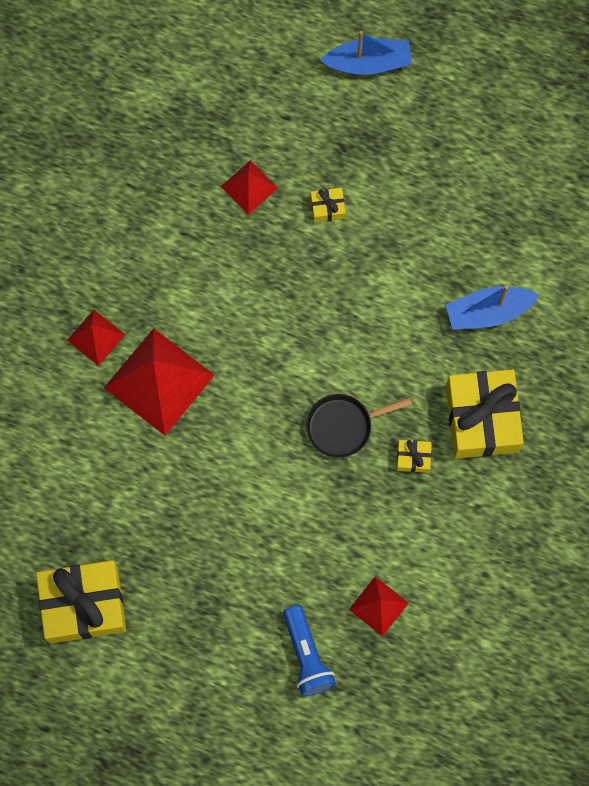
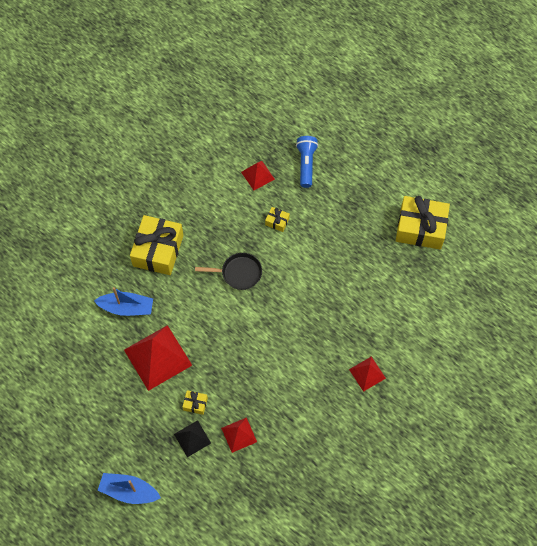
camera: 160 degrees left, 10 degrees down
(159, 381) = (337, 334): red pyramid -> red pyramid (157, 357)
(312, 159) = (192, 438): none -> black pyramid
(413, 458) = (206, 243): yellow gift -> yellow gift (277, 221)

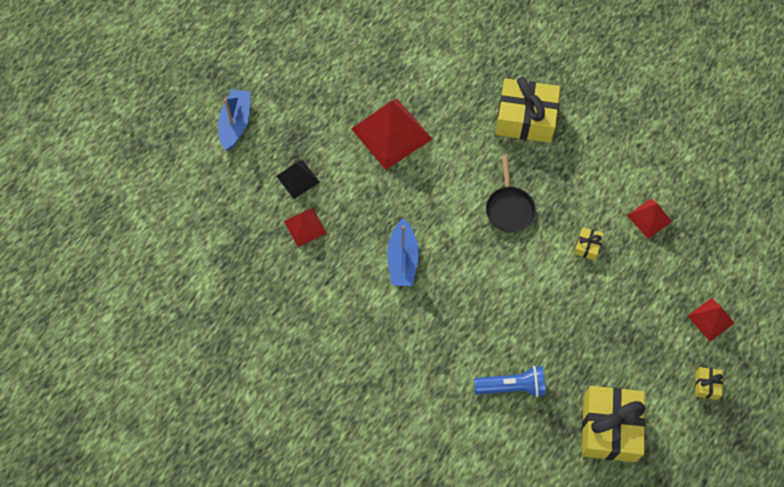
camera: 85 degrees right, 0 degrees up
(127, 308) = (448, 95): blue boat -> blue boat (402, 259)
(195, 404) = (338, 178): yellow gift -> yellow gift (706, 385)
(306, 164) = (678, 275): blue flashlight -> blue flashlight (512, 386)
(367, 373) = (393, 367): red pyramid -> red pyramid (710, 319)

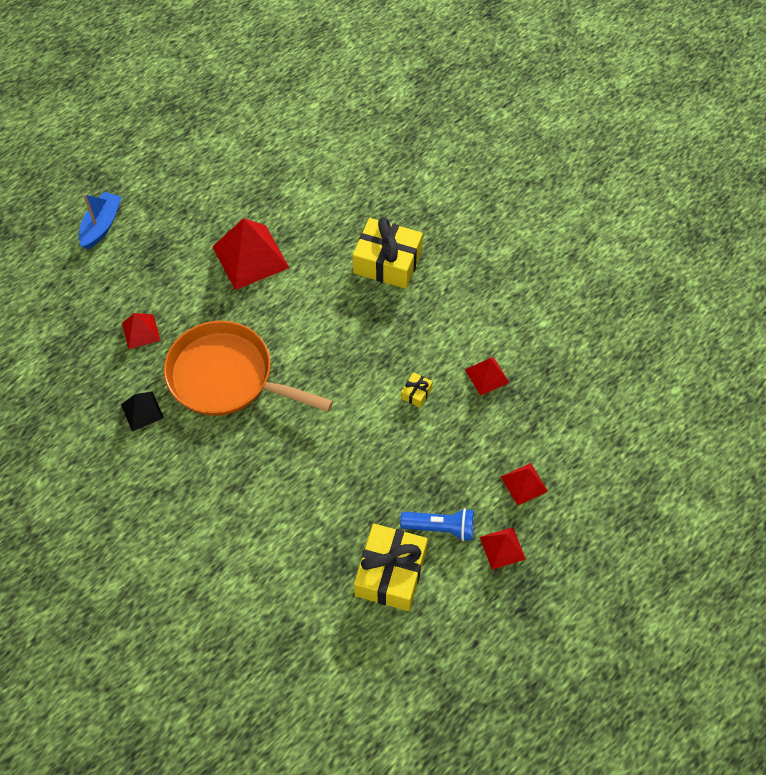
camera: 10 degrees right, 5 degrees down
(298, 179) = (147, 285): black pyramid -> black pyramid (142, 411)
(402, 259) = (227, 377): blue boat -> orange pan
(509, 208) = (347, 344): black pan -> none
(512, 386) = (302, 516): blue flashlight -> blue flashlight (440, 528)
(706, 385) = (502, 548): yellow gift -> red pyramid

